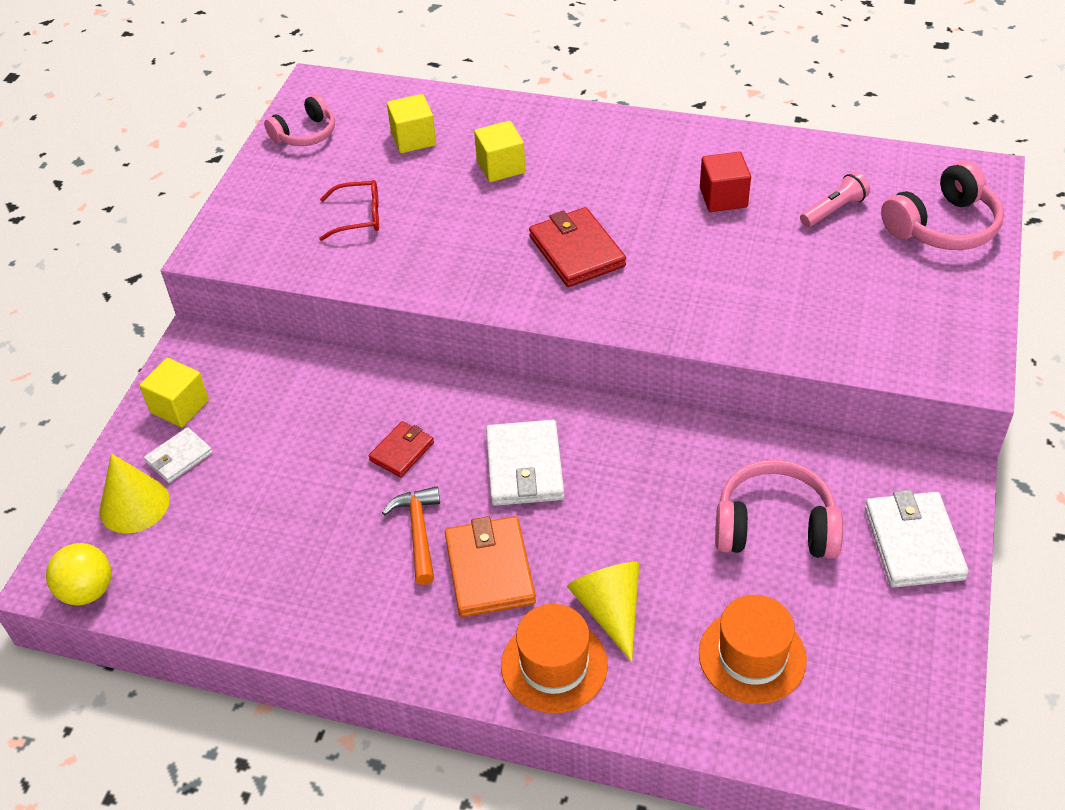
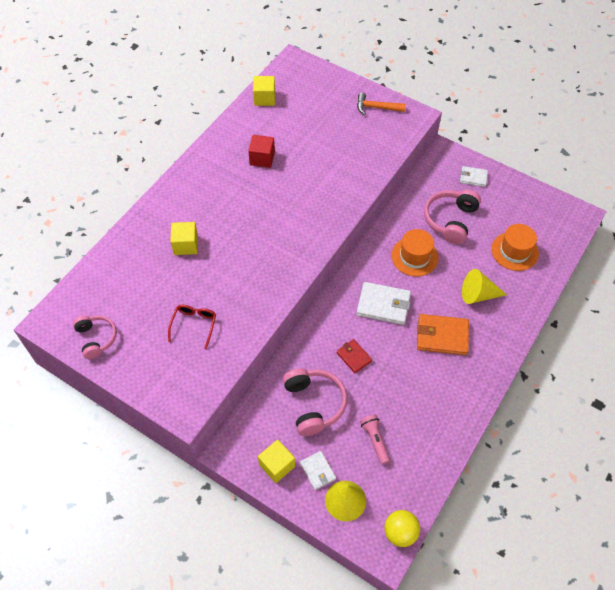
camera: 75 degrees left, 10 degrees up
(413, 139) = (135, 281): yellow cube -> yellow cube (264, 98)
(418, 532) = (410, 361): orange hammer -> orange hammer (376, 107)
(554, 665) = (501, 324): orange hat -> orange hat (414, 256)
(577, 251) = (273, 230): red wallet -> none
(834, 210) = (292, 121): pink flashlight -> pink flashlight (375, 440)
(913, 543) = (473, 177): white wallet -> white wallet, size x0.59
(943, 226) = (322, 88): pink headphones -> pink headphones (314, 404)

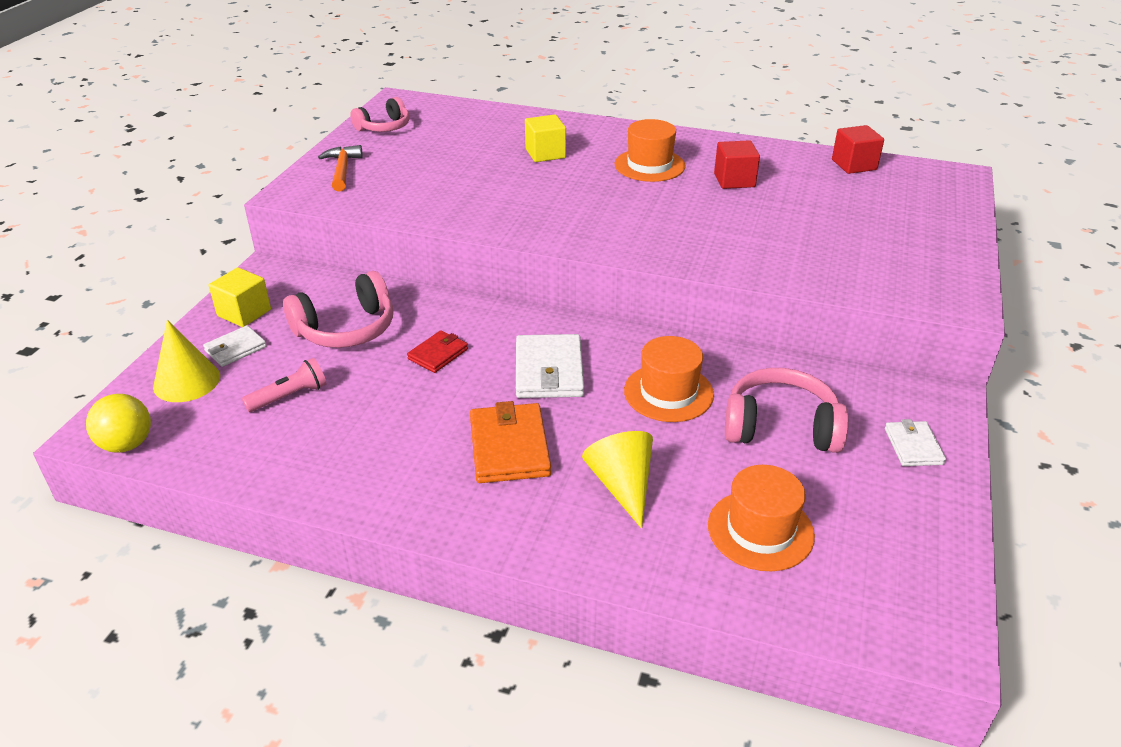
camera: 75 degrees right, 20 degrees down
(194, 325) = (420, 178): red glasses -> none
(226, 193) = (649, 165): none -> orange hat
(264, 98) = (854, 165): yellow cube -> red cube
(376, 107) = (937, 261): orange hammer -> orange hammer (342, 170)

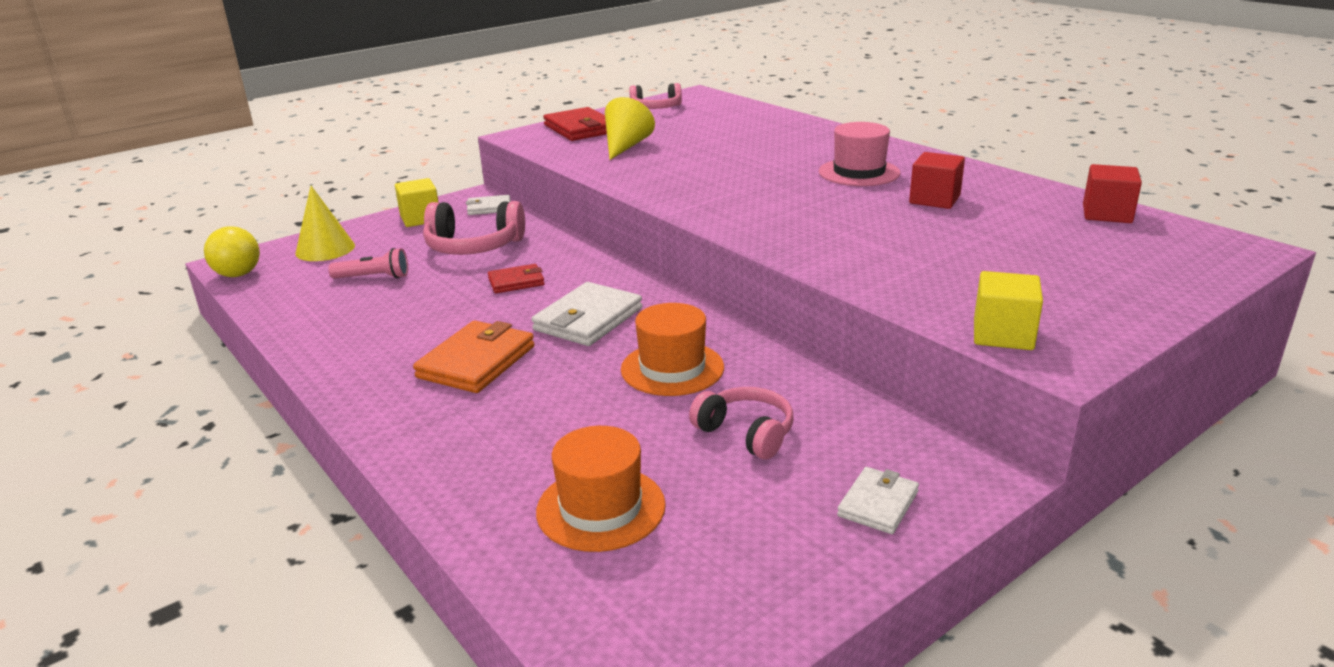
camera: 35 degrees right, 10 degrees down
(235, 349) = (383, 238): white wallet -> white wallet (489, 208)
(342, 170) = (580, 129): orange hammer -> red wallet
(545, 153) = (768, 147): yellow cube -> yellow cube (1003, 335)
(622, 485) = (527, 423): yellow cone -> yellow cone (626, 146)
(649, 165) = (859, 172): orange hat -> pink hat
(780, 427) = (746, 433): pink headphones -> pink headphones, size x0.66

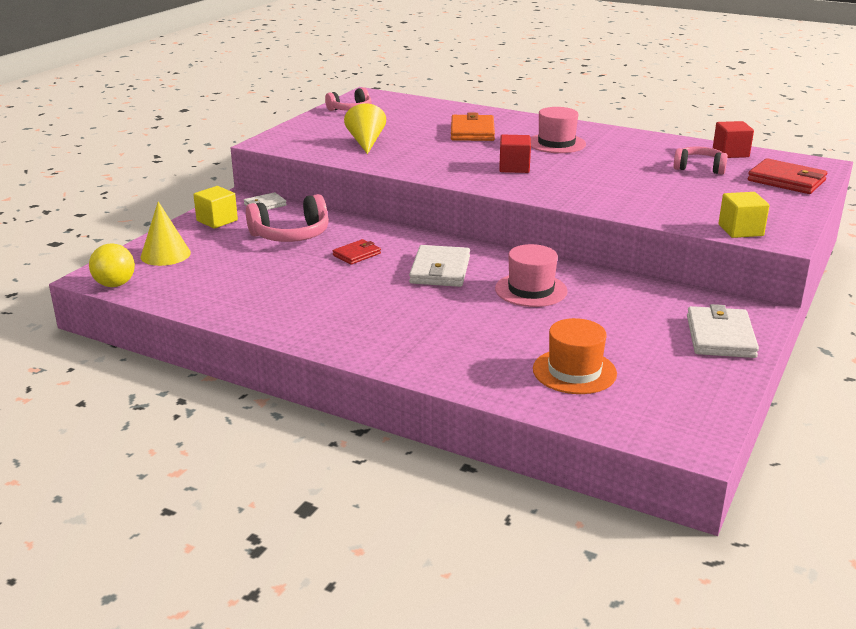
camera: 25 degrees left, 0 degrees up
(373, 277) = (238, 269): pink flashlight -> none
(476, 362) = (395, 310): orange wallet -> orange wallet (472, 132)
(580, 129) = (310, 132): red wallet -> red wallet (786, 181)
(672, 368) = (531, 290): orange hat -> pink hat
(746, 433) = (614, 317): pink headphones -> pink headphones (699, 168)
(878, 504) = (720, 337): white wallet -> white wallet, size x1.70
(934, 199) = (623, 156): red cube -> red cube (514, 167)

